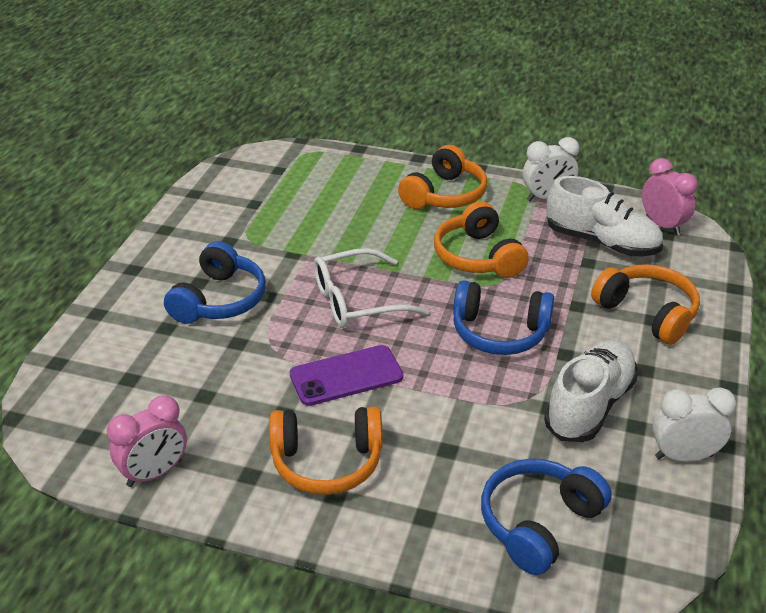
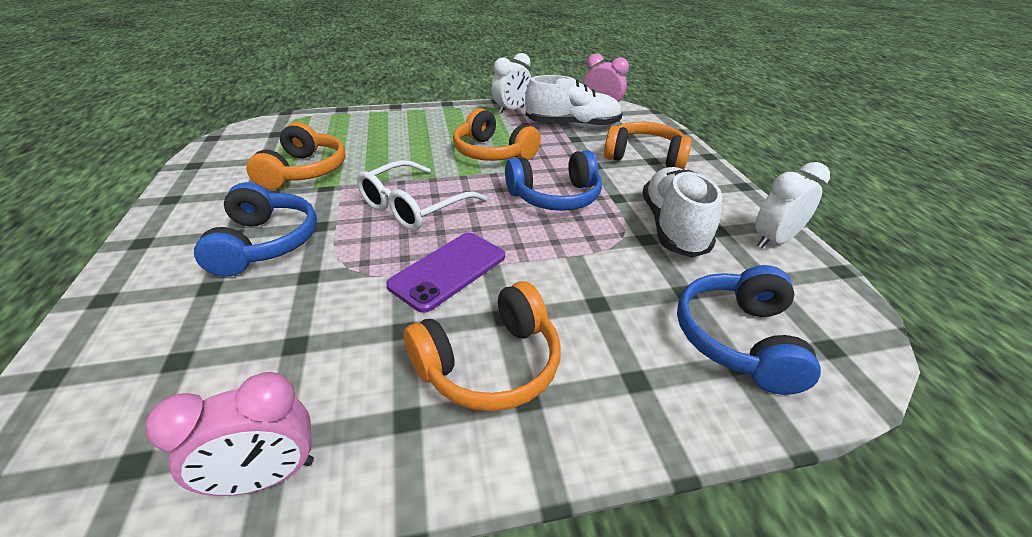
camera: 30 degrees left, 0 degrees up
(154, 473) = (266, 476): pink clock -> pink clock turned 45 degrees clockwise
(444, 195) = (434, 122): orange headphones -> orange headphones (304, 171)

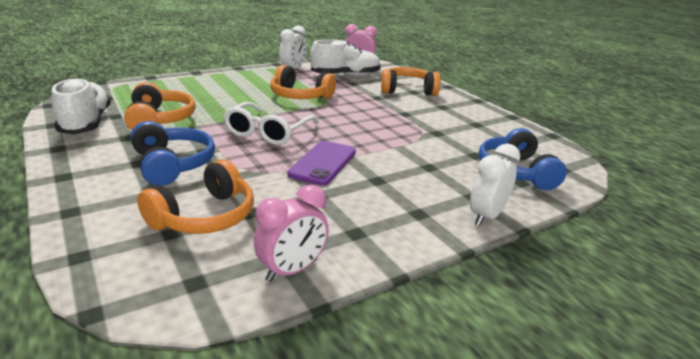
camera: 20 degrees left, 10 degrees down
(490, 364) = (386, 202): orange headphones -> orange headphones (204, 216)
(555, 197) = (364, 117): blue headphones -> none
(672, 227) = (449, 125): white shoe -> white shoe (86, 123)
(773, 240) = (509, 125): white clock -> white clock (486, 216)

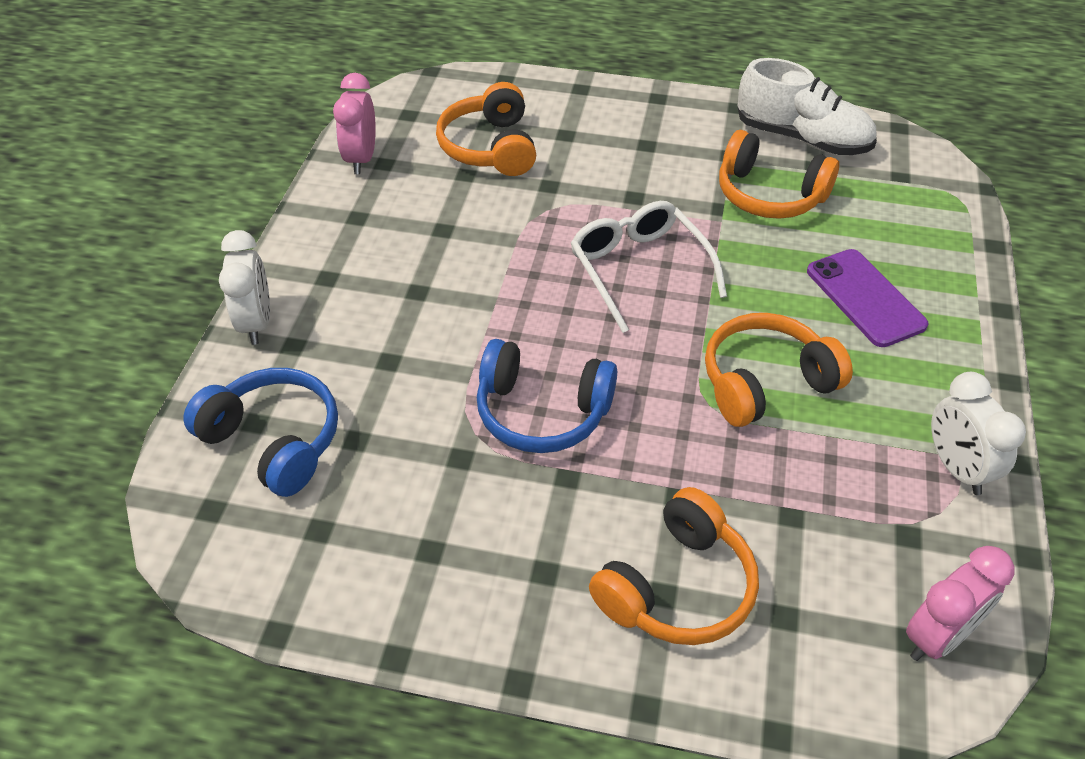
camera: 135 degrees right, 20 degrees up
(172, 164) = (618, 163): blue headphones -> blue headphones (542, 412)
(323, 163) = (503, 271): purple phone -> purple phone (865, 298)
(345, 76) = (852, 538): white shoe -> none

